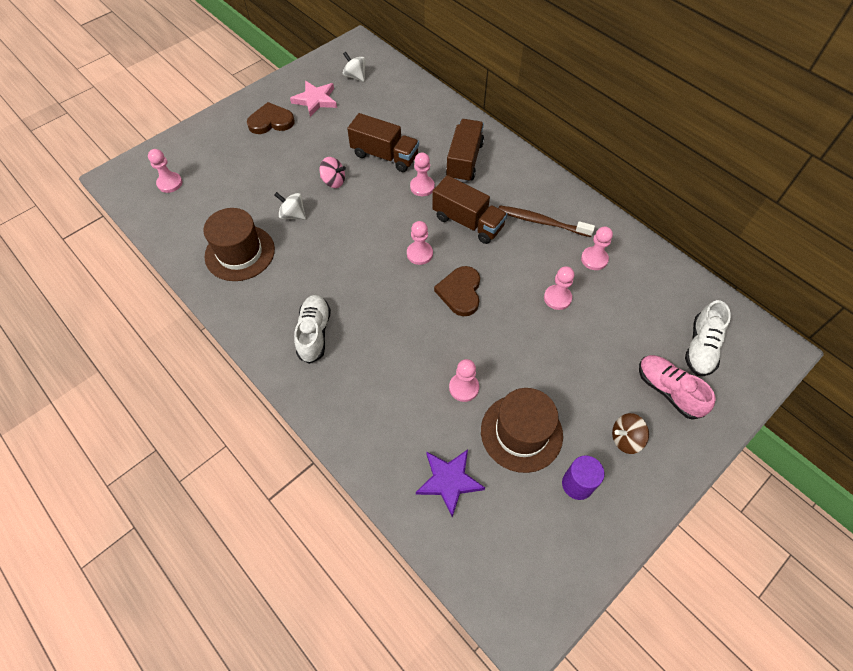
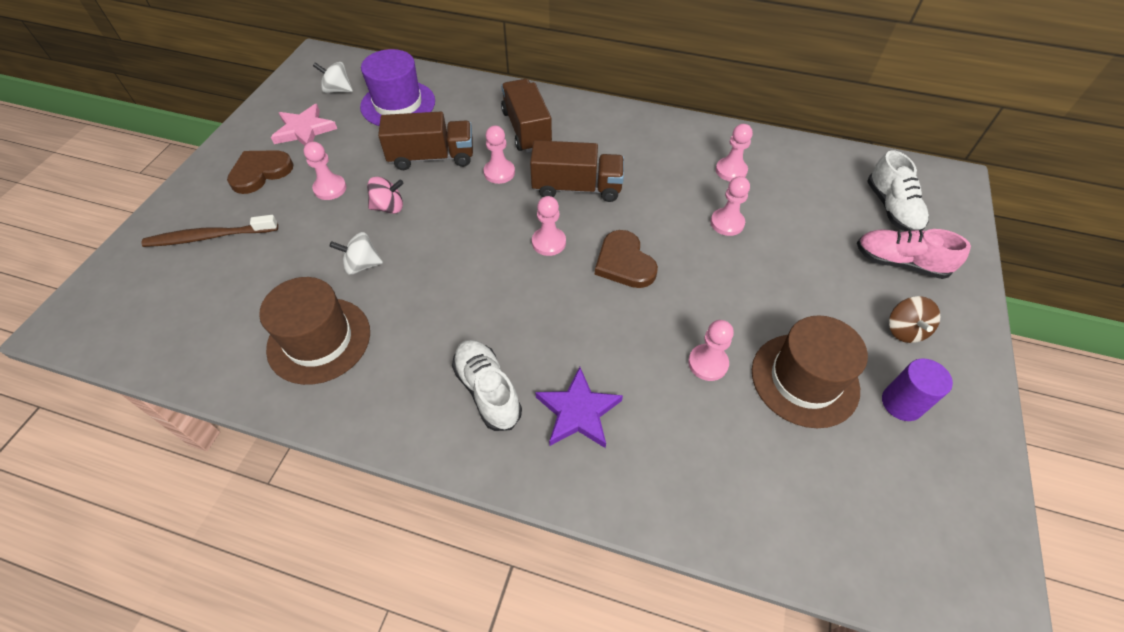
camera: 30 degrees left, 5 degrees down
(170, 183) = (158, 298): pink pawn -> pink pawn (330, 188)
(388, 104) = (398, 104): none -> purple hat
(449, 481) = (775, 479): purple star -> purple star (578, 412)
(541, 222) = (652, 157): brown toothbrush -> brown toothbrush (209, 237)
(625, 439) = (904, 330): brown spinning top -> brown spinning top turned 45 degrees counterclockwise

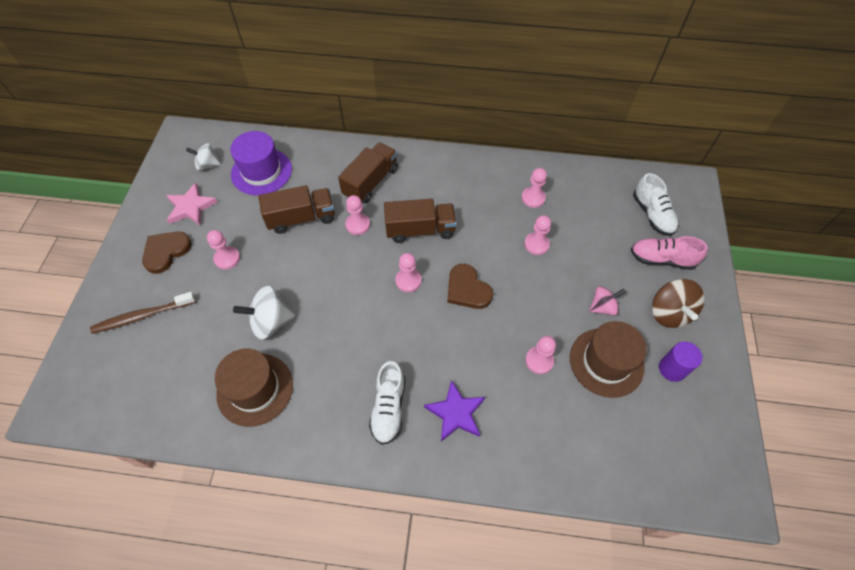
camera: 10 degrees left, 5 degrees up
(362, 265) = (270, 322): white spinning top -> white spinning top, size x1.54
(389, 207) = (278, 268): pink spinning top -> pink spinning top (603, 307)
(487, 390) = (388, 408): white shoe -> white shoe turned 135 degrees counterclockwise
(526, 129) = (371, 182): brown truck -> brown truck turned 60 degrees clockwise
(904, 330) = (669, 313): brown spinning top -> brown spinning top, size x1.54

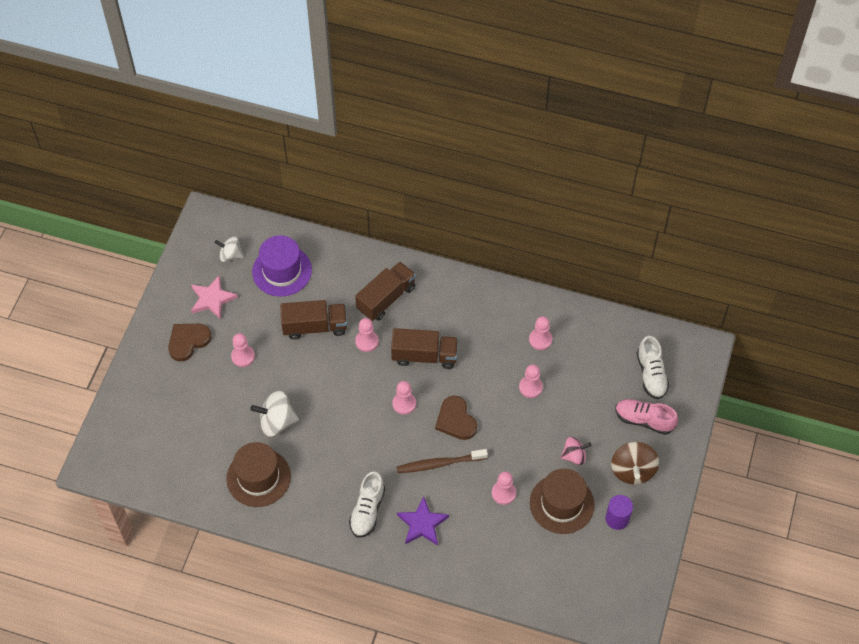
camera: 10 degrees right, 0 degrees up
(142, 316) = (166, 399): brown toothbrush -> brown toothbrush (439, 464)

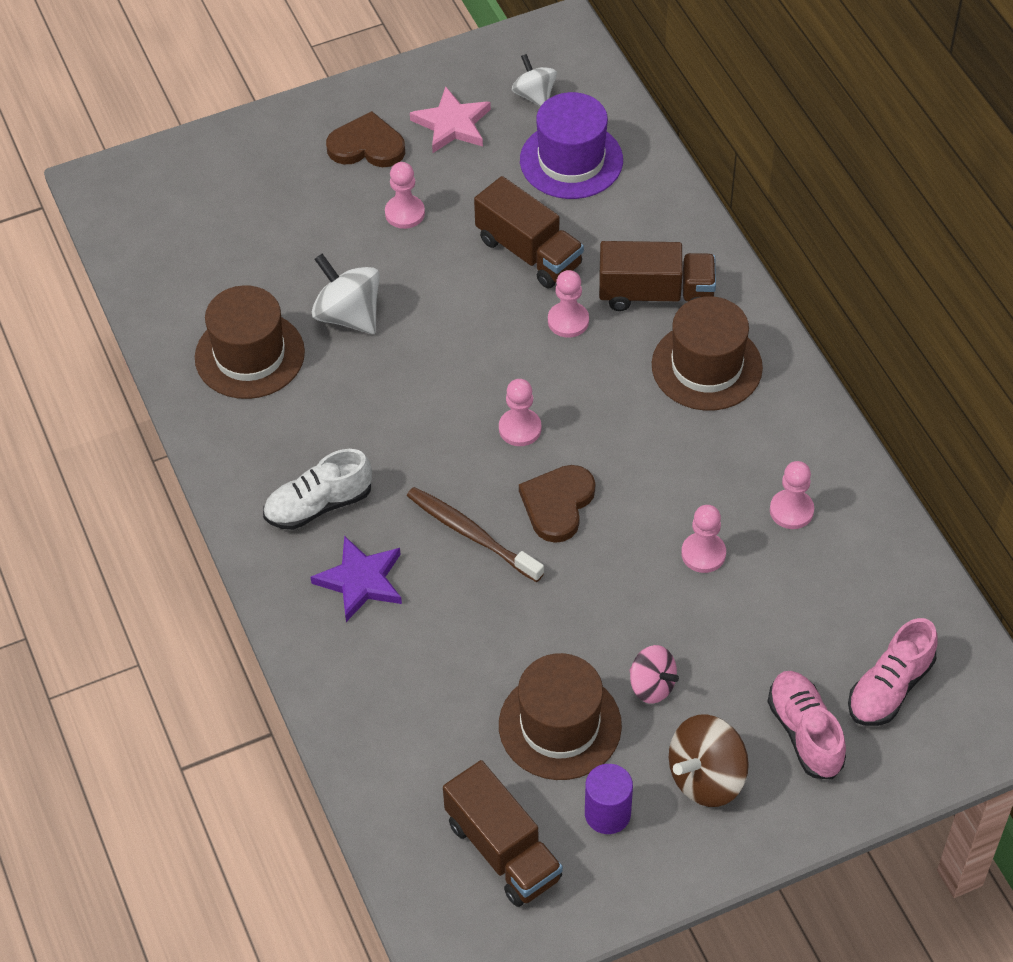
camera: 50 degrees right, 5 degrees down
(424, 356) = (616, 398): brown truck -> brown truck (503, 850)
(441, 311) = (706, 366): none -> brown hat
(503, 493) = (504, 642): pink pawn -> none
(651, 374) = (889, 688): white shoe -> pink shoe

